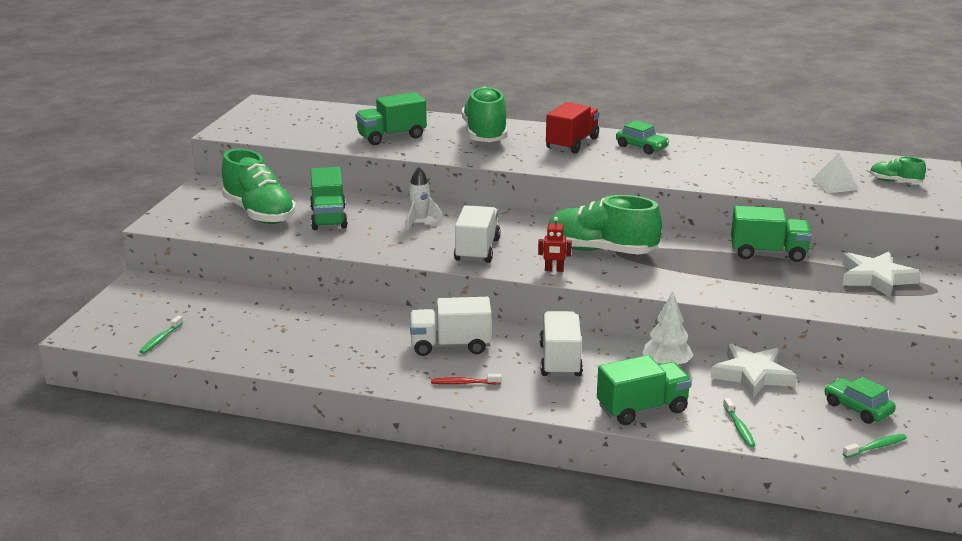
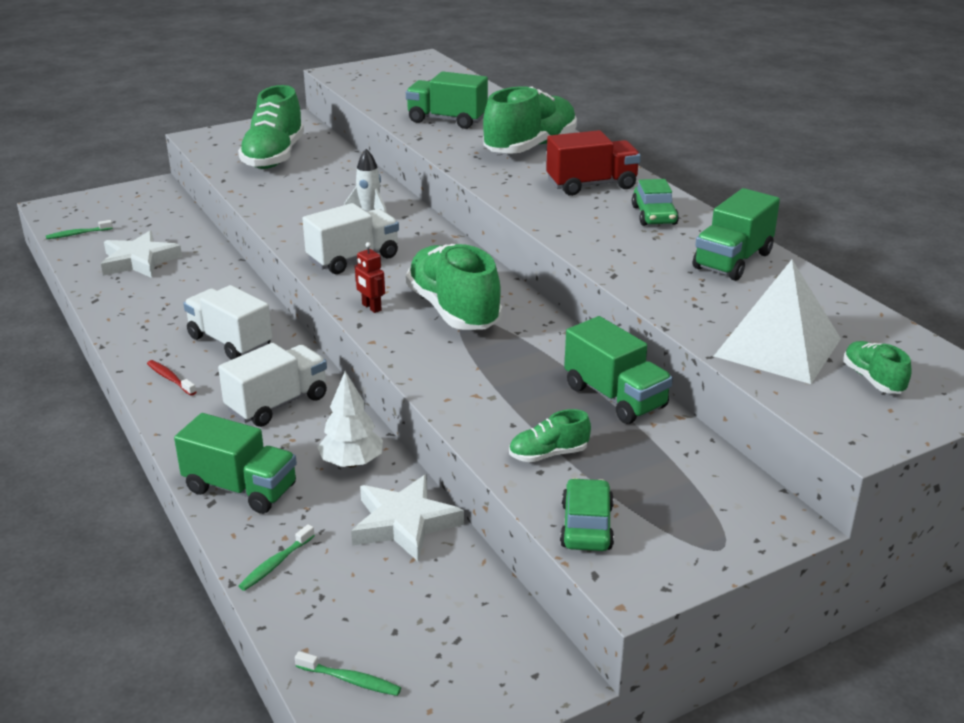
camera: 45 degrees right, 5 degrees up
(328, 218) = (311, 181): green truck -> green truck (732, 261)
(799, 291) = (548, 454): none -> green shoe
(834, 185) = (777, 347): white pyramid -> white pyramid, size x1.83
(857, 408) = (426, 628): green car -> green car (586, 526)
(876, 278) = (673, 491): white star -> white star (139, 261)

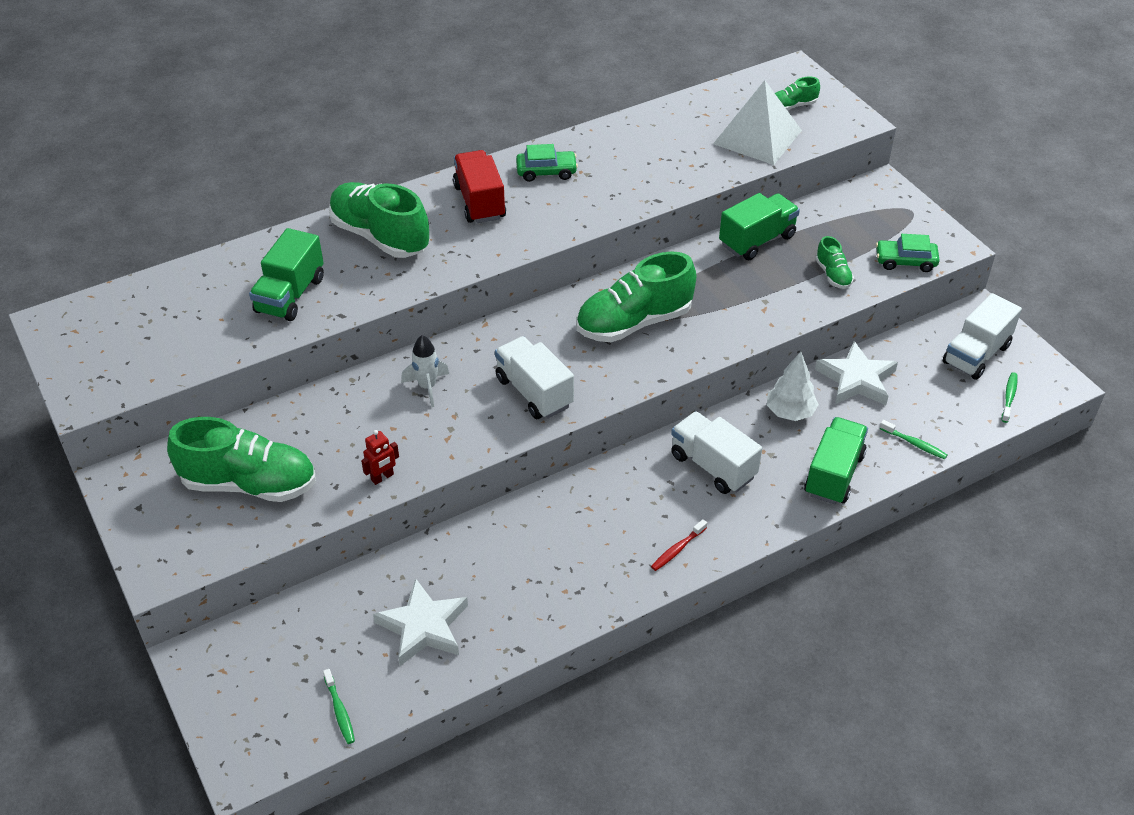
camera: 90 degrees left, 15 degrees up
(230, 342) = (608, 514): white truck -> white truck (976, 354)
(371, 307) = (631, 374): red robot -> red robot (382, 477)
(732, 261) = (630, 141): green truck -> none

